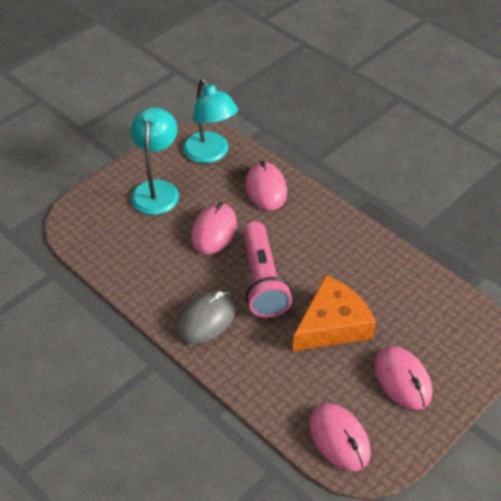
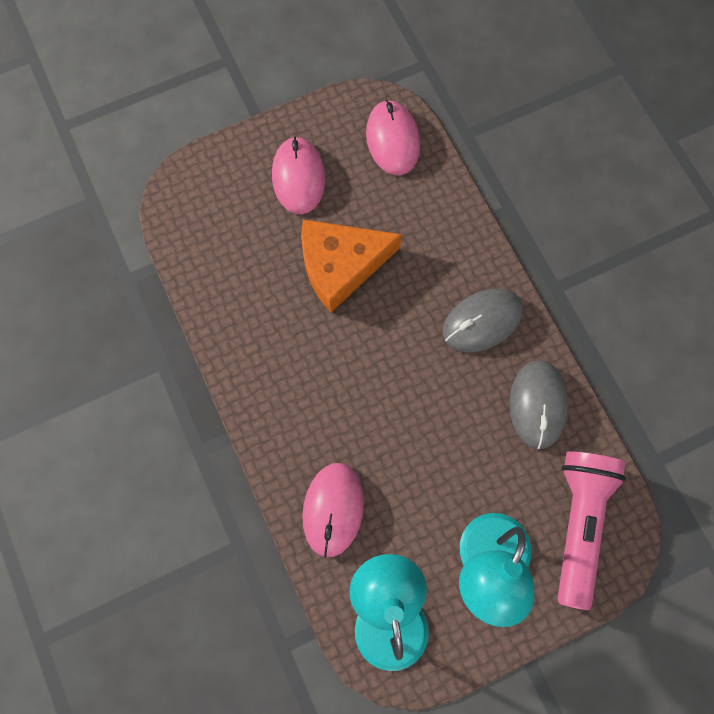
camera: 160 degrees left, 25 degrees up
(148, 279) = (538, 404): none -> grey mouse
(214, 231) = (431, 456): pink mouse -> none
(262, 280) = (397, 354): pink flashlight -> pink flashlight (579, 523)

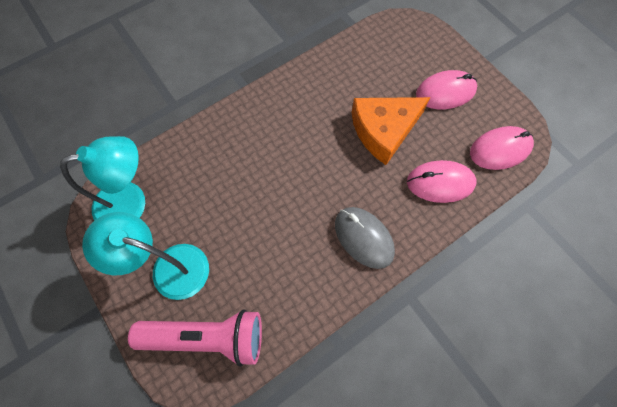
camera: 80 degrees right, 5 degrees down
(333, 509) = (201, 155): pink mouse -> pink mouse (440, 183)
(341, 265) = (384, 130): orange cheese -> orange cheese turned 90 degrees counterclockwise
(538, 404) = (302, 291): grey mouse -> none

